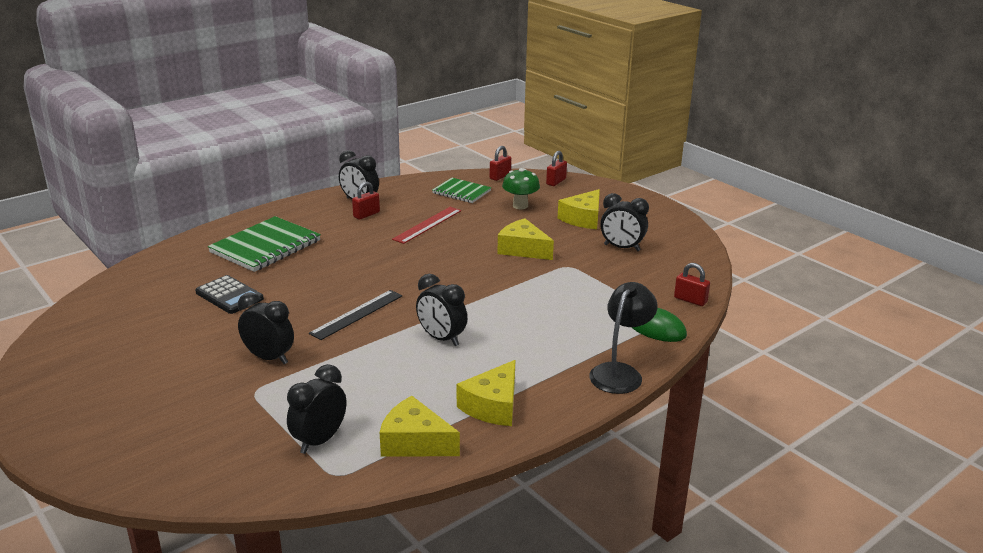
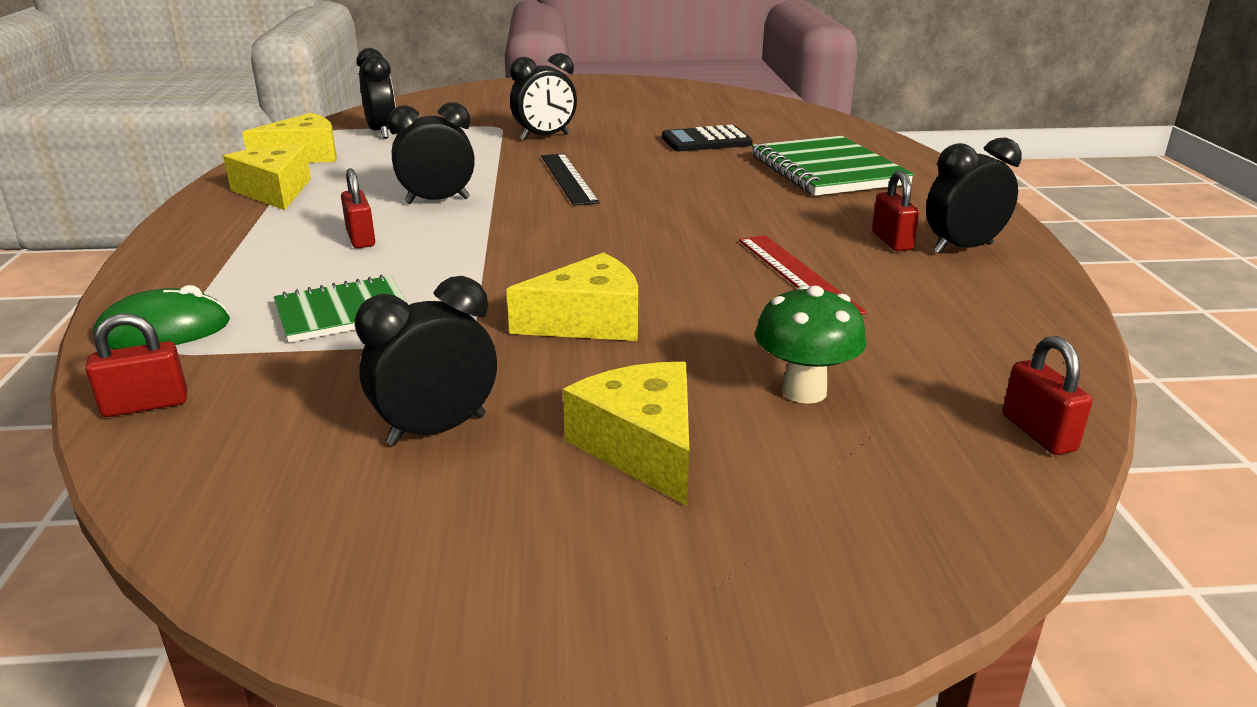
camera: 125 degrees right, 0 degrees up
(461, 192) = (948, 349): green notebook -> green notebook (343, 312)
(556, 182) = (942, 514): red padlock -> red padlock (361, 239)
(620, 372) = (161, 265): black lamp -> none

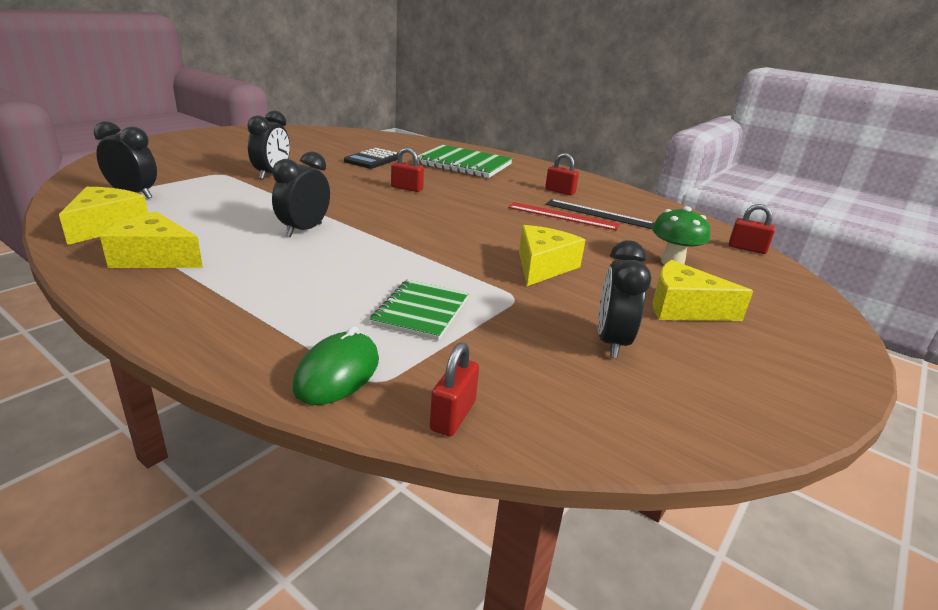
camera: 50 degrees left, 0 degrees up
(361, 239) = (314, 267): red padlock -> red padlock (407, 188)
(568, 178) = (350, 197): black ruler -> black ruler (599, 214)
(962, 248) = (587, 188): black clock -> none

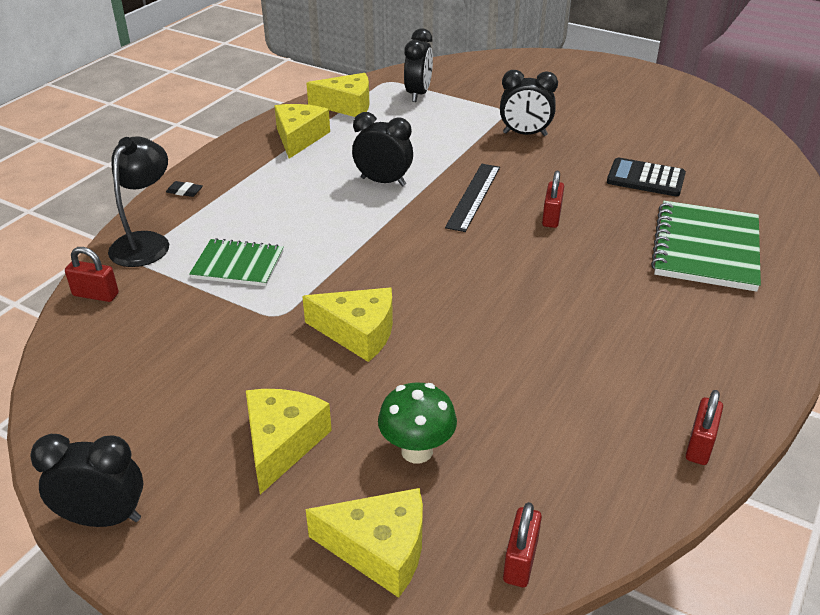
camera: 85 degrees right, 10 degrees up
(219, 340) = (184, 191): none -> black eraser
(337, 373) = (146, 242): green mouse -> black lamp
(560, 191) = (654, 347): red padlock -> red padlock (699, 445)
(563, 216) = (539, 349): red ruler -> none
(599, 214) = (575, 387): black ruler -> black ruler (473, 196)
(611, 342) = (199, 378): black clock -> black clock (103, 518)
(764, 284) = (379, 549): none -> yellow cheese

